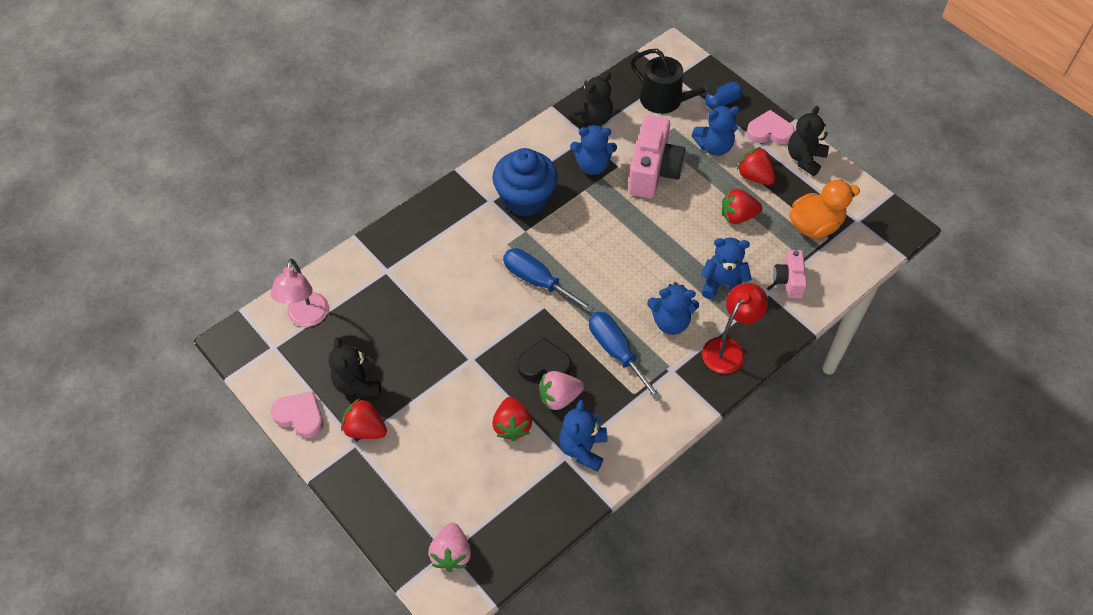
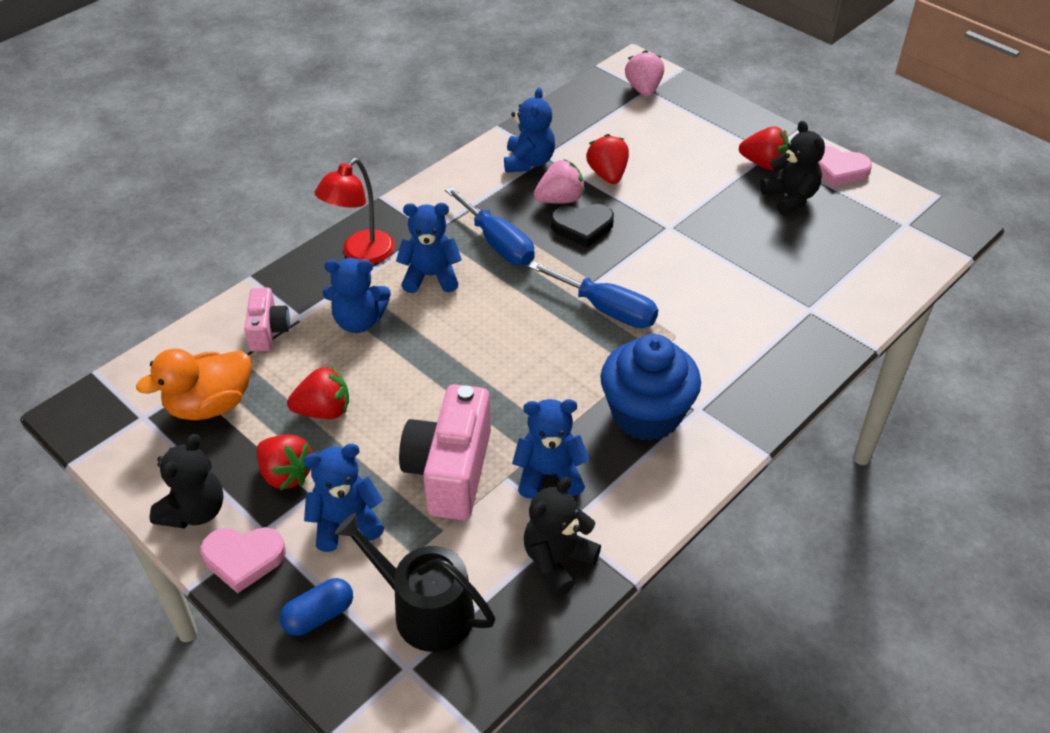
camera: 175 degrees right, 10 degrees down
(306, 318) = (883, 253): pink lamp -> none

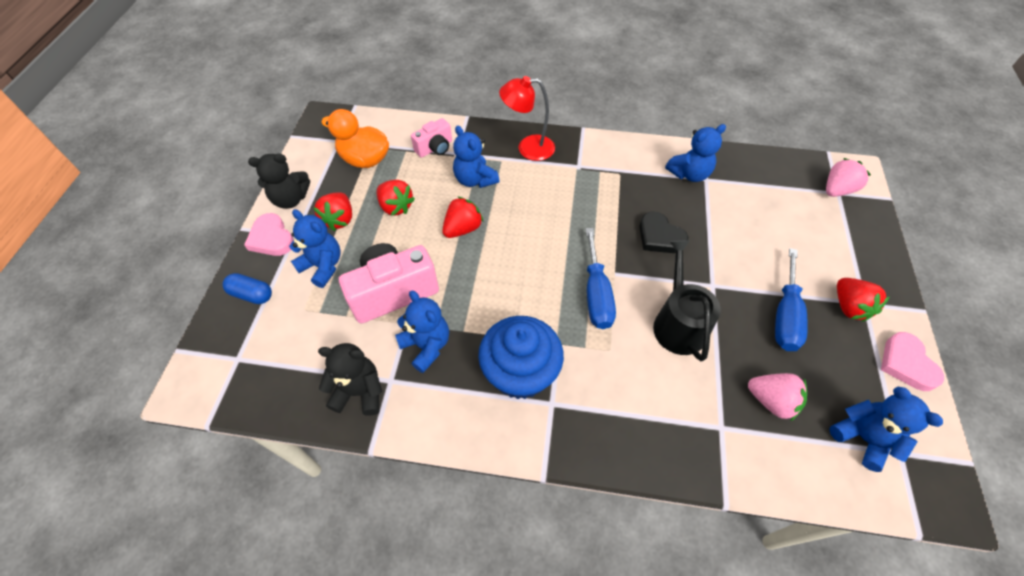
camera: 55 degrees right, 10 degrees up
(425, 610) = (282, 342): black watering can -> black watering can (678, 323)
(431, 276) = (540, 188): blue teddy bear -> blue teddy bear (862, 438)
(498, 243) = (599, 202): blue screwdriver -> blue screwdriver (785, 315)
(560, 200) = (672, 210): pink strawberry -> pink strawberry (771, 401)
(607, 175) = (725, 220): red strawberry -> red strawberry (463, 229)
(790, 198) = (831, 347): black teddy bear -> none

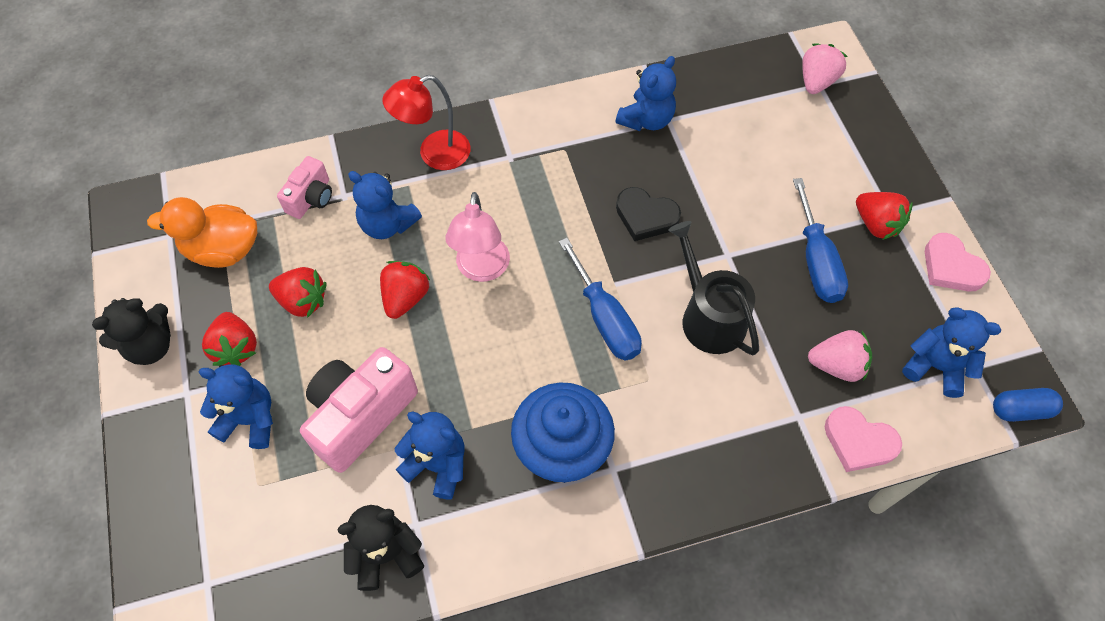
camera: 25 degrees left, 5 degrees up
(252, 294) = (175, 495): blue capsule -> blue capsule (1020, 410)
(271, 238) = (157, 410): pink heart -> pink heart (858, 441)
(523, 229) = (481, 269): none -> pink lamp

